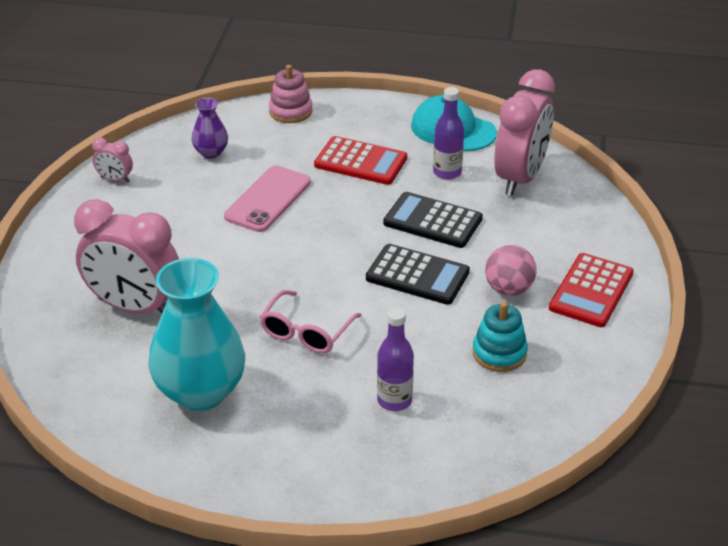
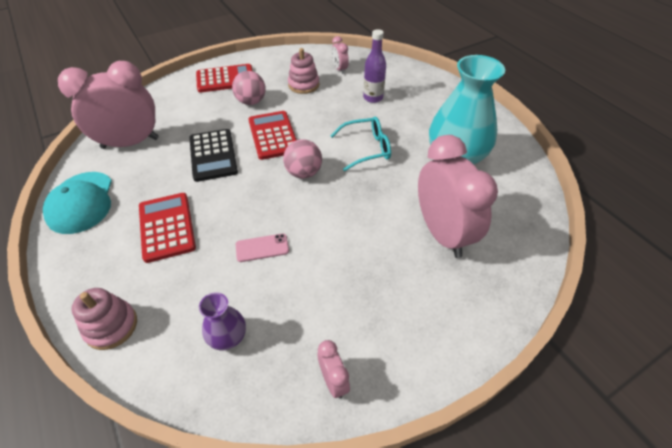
camera: 130 degrees left, 10 degrees up
(268, 199) = (262, 248): pink phone -> pink phone, size x0.56
(306, 332) = (367, 148): pink glasses -> turquoise glasses
(328, 266) = (303, 173): none -> pink ball
(417, 275) = (273, 135): black calculator -> red calculator
(447, 172) = (148, 176): purple bottle -> none
(499, 353) = (303, 85): turquoise stacking toy -> pink stacking toy
(502, 411) = (339, 69): none -> pink clock

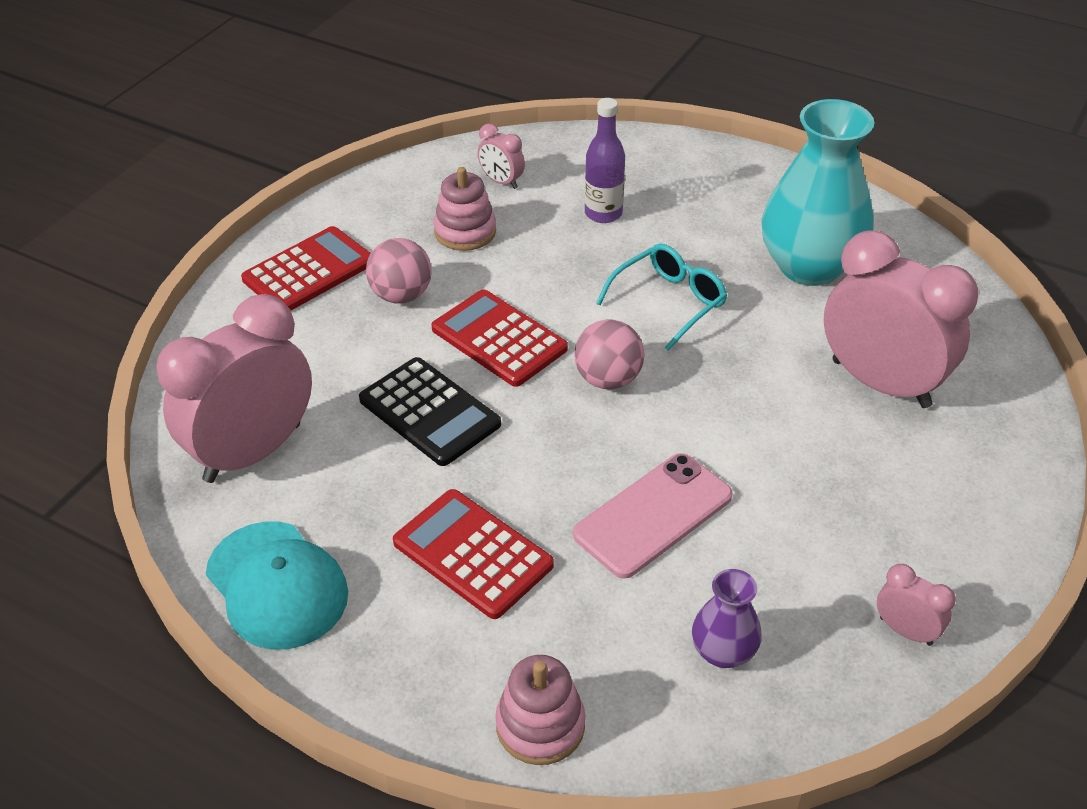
camera: 30 degrees left, 5 degrees down
(262, 248) = (653, 515): pink phone -> pink phone, size x1.78

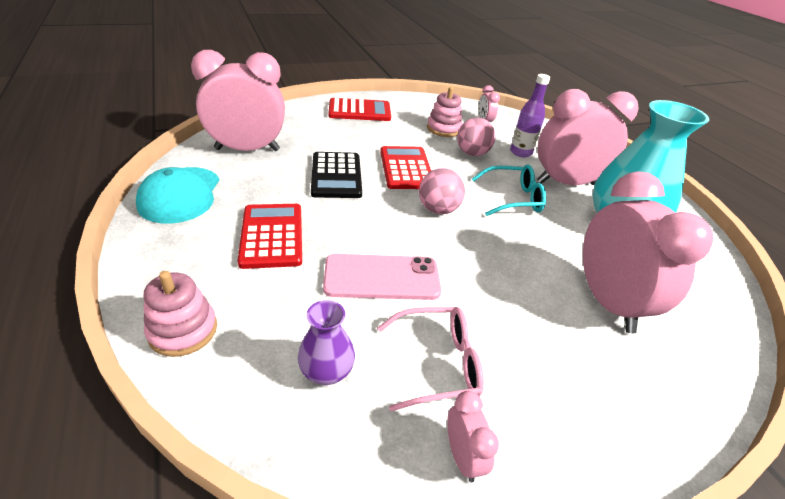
camera: 35 degrees right, 5 degrees down
(401, 295) = (385, 134): pink ball -> pink ball (472, 153)
(701, 235) = (566, 183): none -> pink clock
(804, 566) = (438, 363): none -> pink glasses

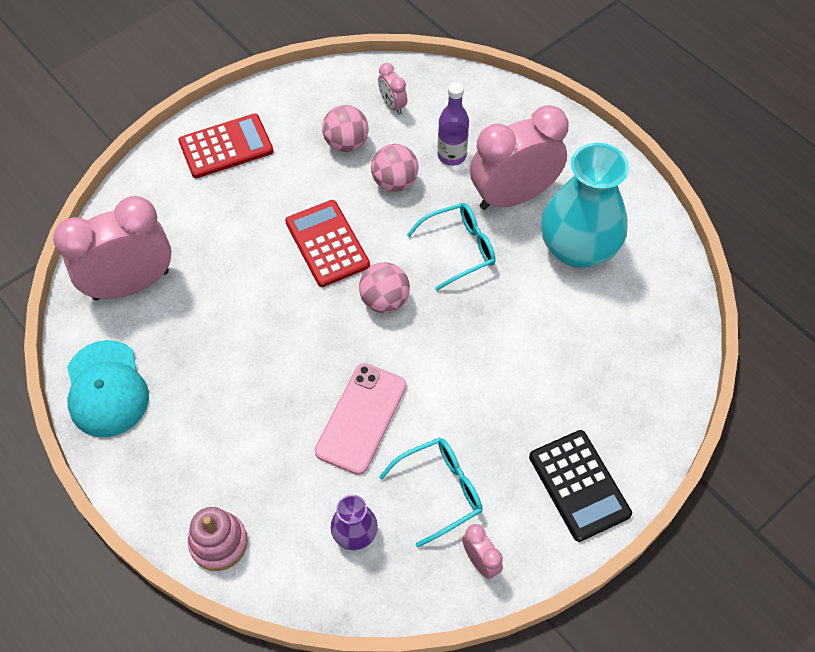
camera: 15 degrees left, 20 degrees up
(272, 235) = (233, 407): red calculator -> none
(336, 175) = (254, 289): black calculator -> black calculator (579, 485)
(382, 278) = (361, 418): pink phone -> pink phone turned 45 degrees counterclockwise
(438, 363) = (440, 490): pink glasses -> turquoise glasses
(444, 129) = (346, 143): pink stacking toy -> pink ball
(607, 302) = (573, 365): pink clock -> none

